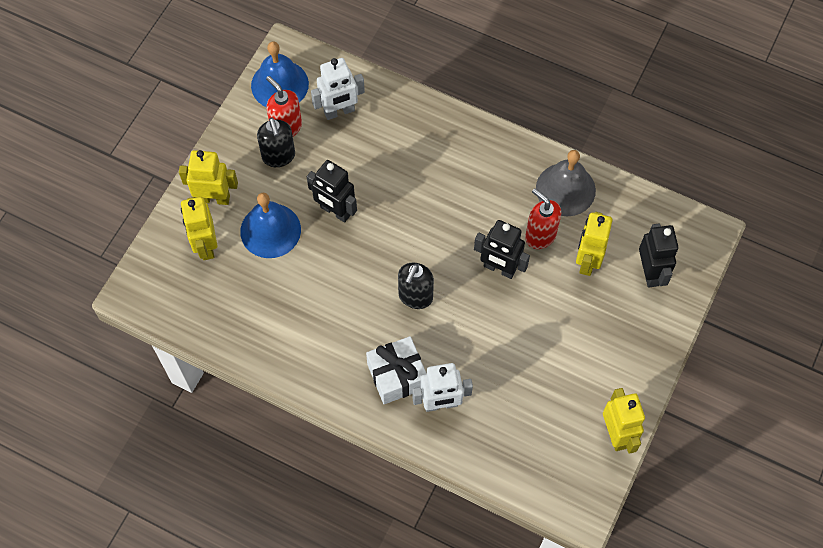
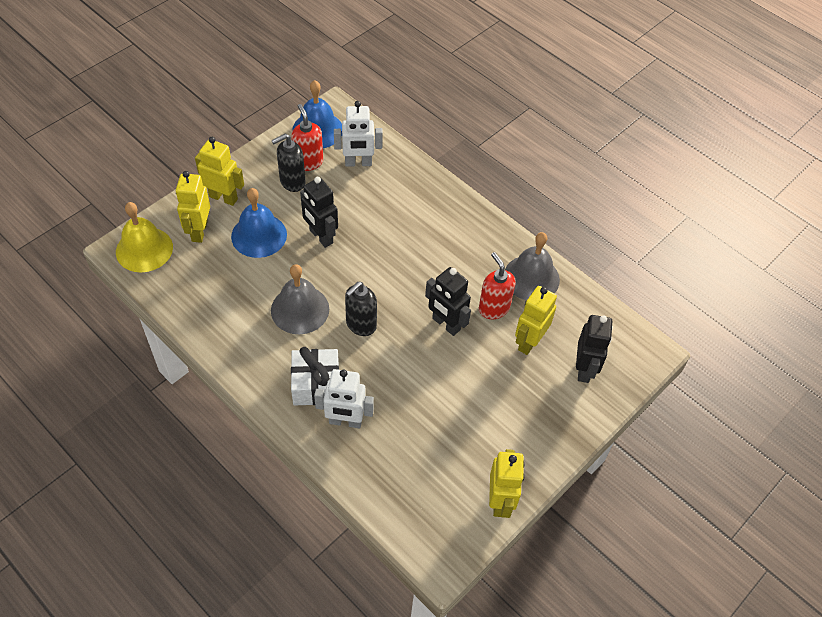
camera: 15 degrees right, 10 degrees down
(157, 285) = (144, 249): none -> yellow bell
(278, 156) = (292, 182): black soap dispenser -> black soap dispenser turned 60 degrees clockwise
(347, 300) = (300, 309): none -> grey bell

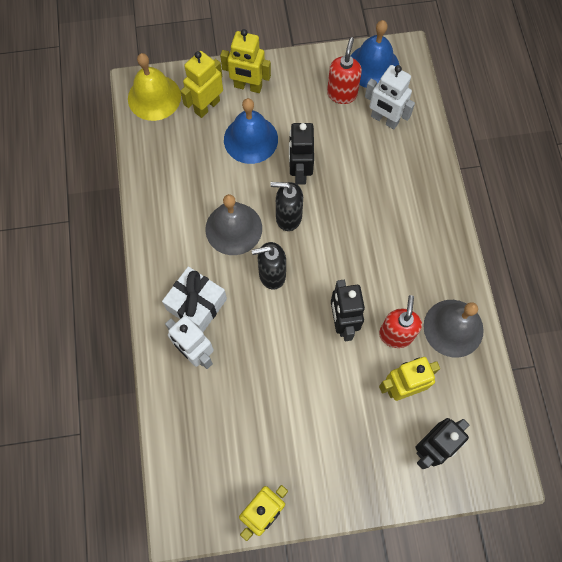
camera: 40 degrees right, 15 degrees up
(223, 198) = (248, 86): yellow robot -> yellow robot turned 135 degrees clockwise
(292, 182) = (314, 105): black soap dispenser -> black soap dispenser (288, 217)

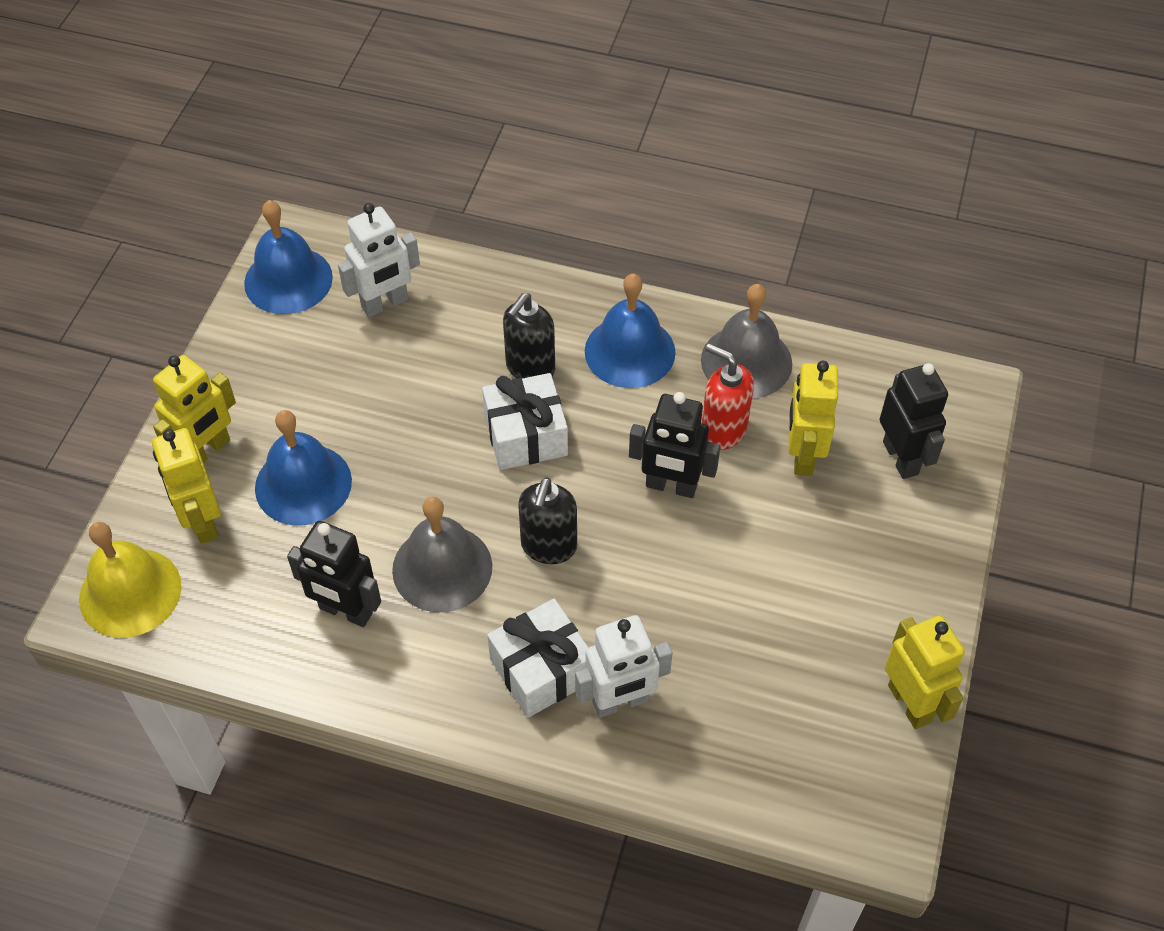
camera: 65 degrees left, 15 degrees down
(288, 217) = (467, 487): black soap dispenser -> black soap dispenser (530, 368)
(300, 172) = (401, 442): black robot -> black robot (345, 611)
(336, 231) = (525, 435): none -> white gift
(342, 94) = (306, 336): red soap dispenser -> none
(424, 260) = (630, 351): none -> blue bell

